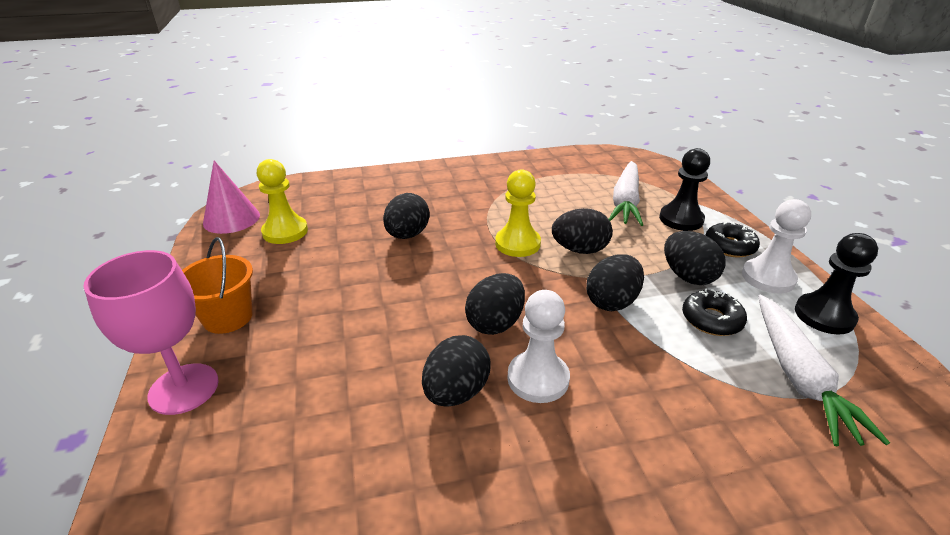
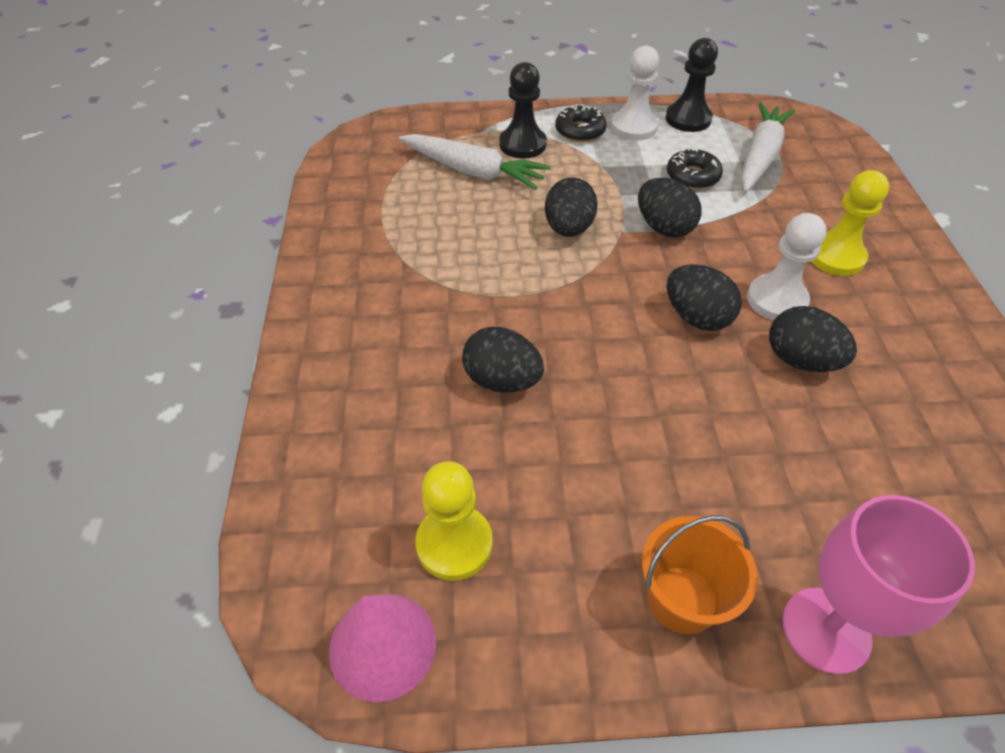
camera: 80 degrees left, 15 degrees up
(517, 244) = (546, 275): yellow pawn -> yellow pawn (835, 256)
(688, 276) = (627, 170): black egg -> none
(798, 376) = (760, 156): white carrot -> white carrot turned 75 degrees counterclockwise

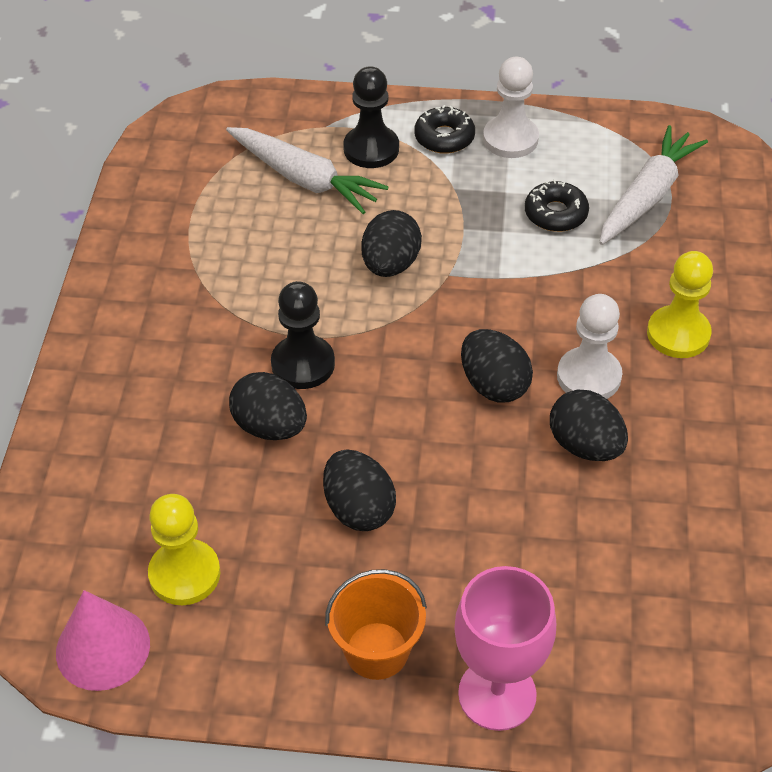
camera: 10 degrees right, 0 degrees up
(664, 228) = (497, 276): black egg -> black egg (359, 509)
(688, 119) = (581, 134): black pawn -> black pawn (303, 364)

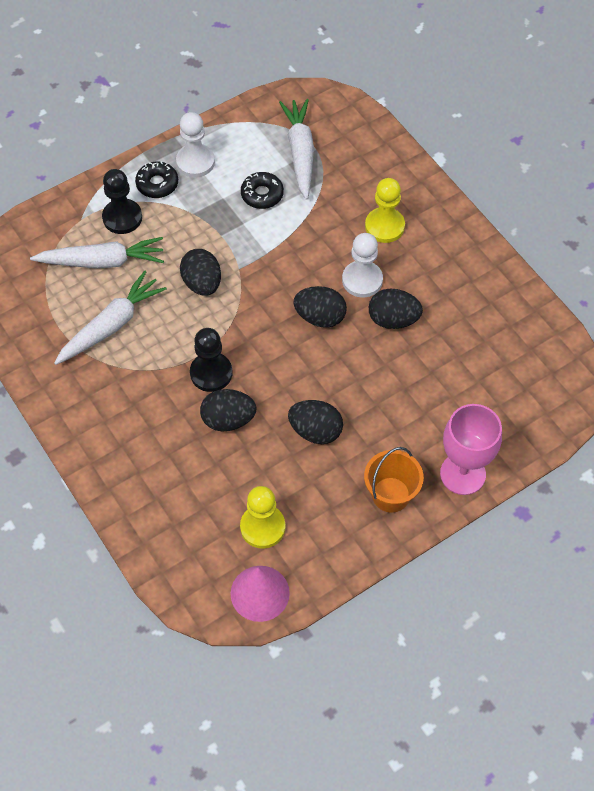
camera: 40 degrees left, 10 degrees up
(246, 247) = (111, 325): none -> white carrot

